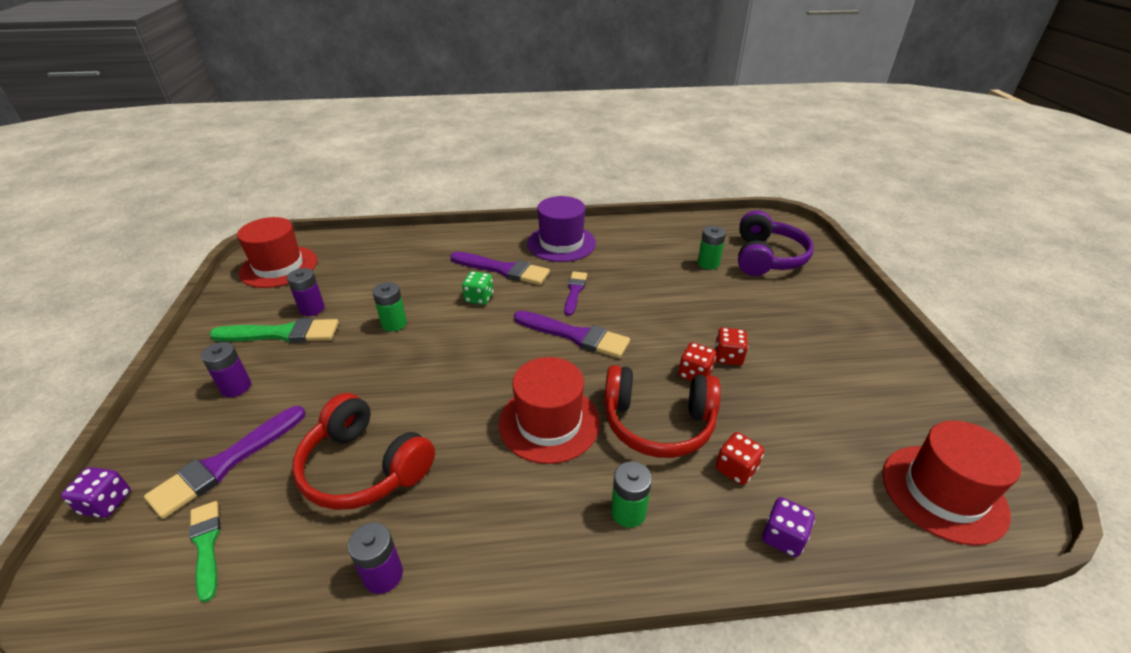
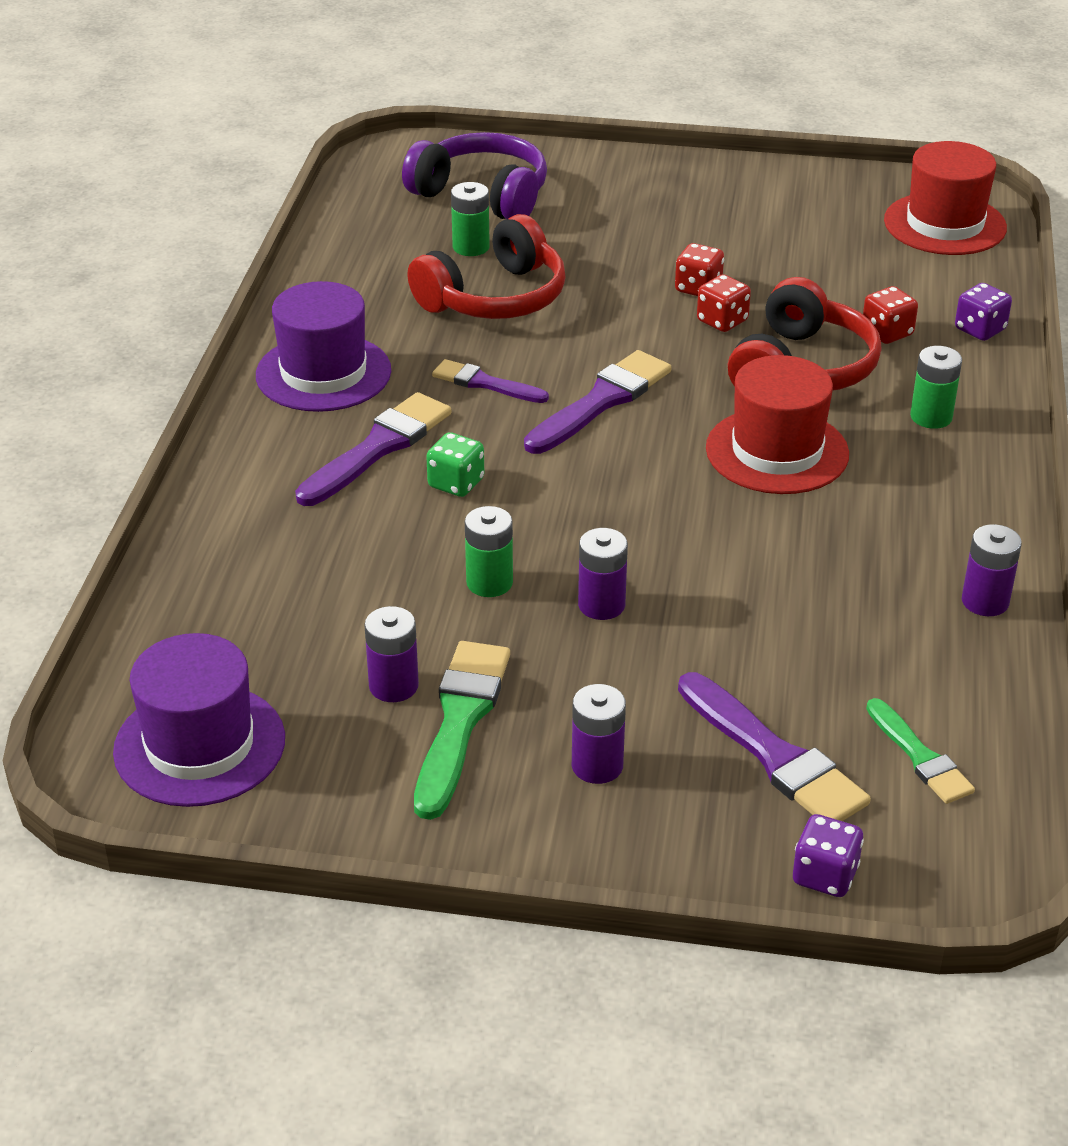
camera: 75 degrees left, 0 degrees up
(206, 545) = (919, 756): green brush -> green brush turned 105 degrees counterclockwise
(279, 267) = (199, 745): red hat -> purple hat
(364, 467) = (816, 617): red headphones -> red headphones (495, 298)
(376, 367) = (601, 605): none -> purple battery

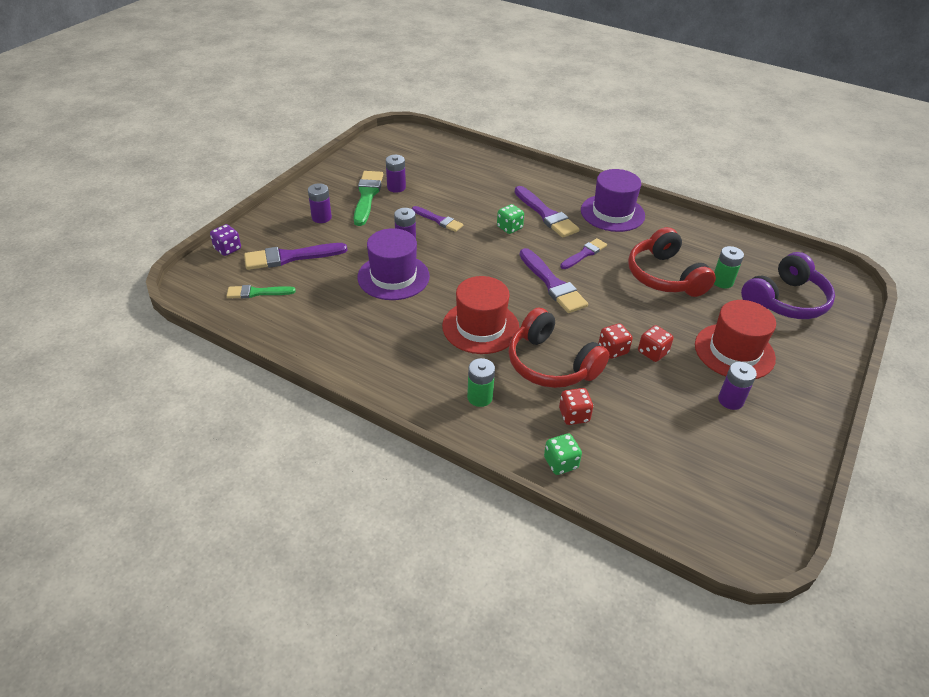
camera: 110 degrees right, 5 degrees up
(199, 745) = (397, 149): purple hat -> purple hat (393, 277)
(460, 722) = (367, 196): green brush -> green brush turned 120 degrees counterclockwise
(489, 582) = (438, 220): green battery -> purple brush
(945, 224) = (709, 510): red hat -> red hat (734, 351)
(980, 329) = (560, 463): purple dice -> green dice
(985, 601) = (326, 351): purple battery -> purple battery (730, 400)

